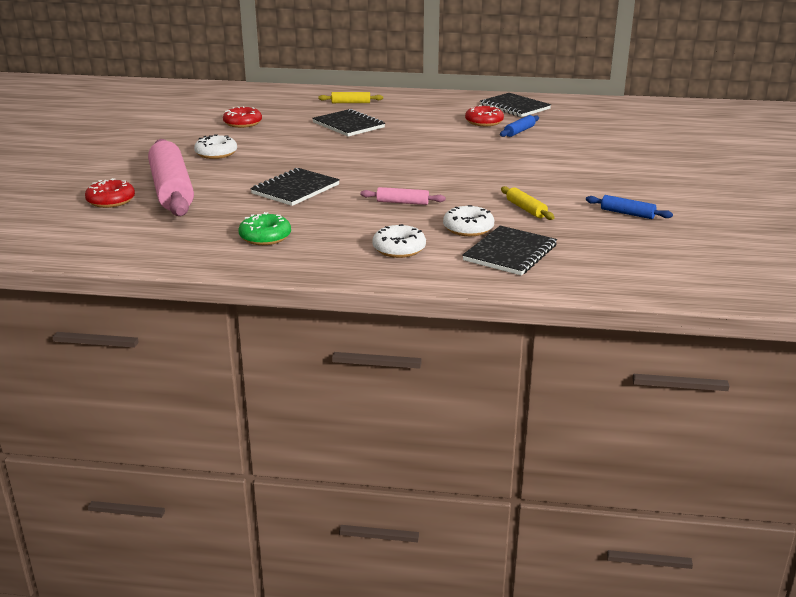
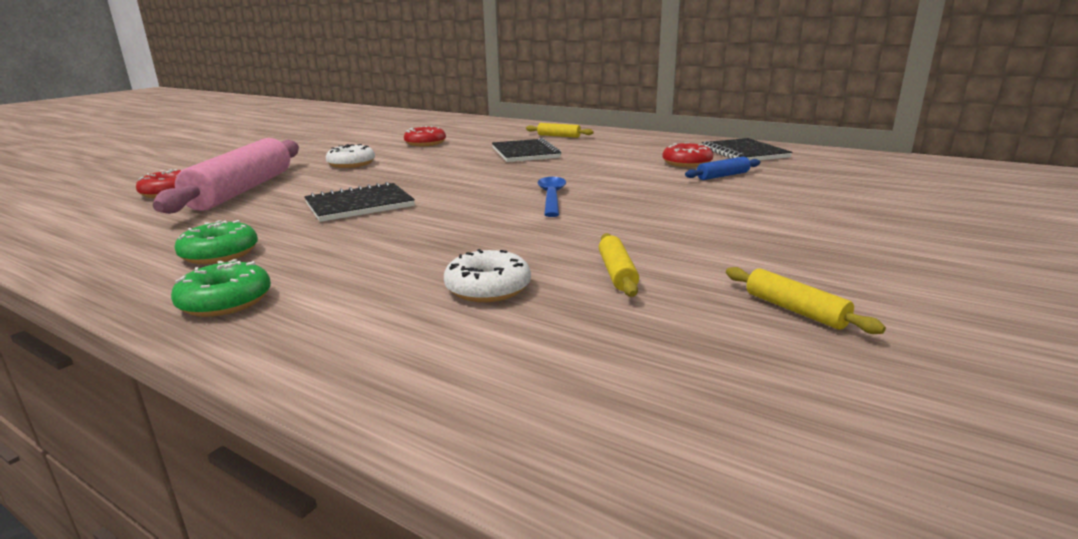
camera: 25 degrees right, 5 degrees down
(331, 260) = (225, 301): none -> green donut
(399, 249) = (341, 302): white donut -> none
(402, 202) = (454, 237): pink rolling pin -> none
(425, 164) = (551, 197): none -> blue spoon
(510, 253) = (496, 345): black notebook -> none
(627, 213) = (795, 310): blue rolling pin -> yellow rolling pin

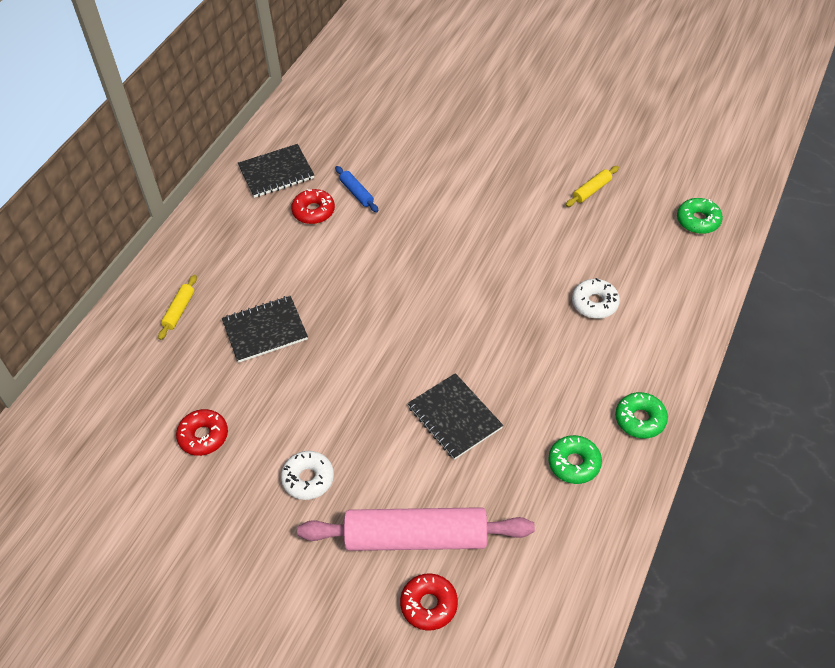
camera: 95 degrees left, 30 degrees up
(551, 197) = (423, 293): blue spoon -> none
(617, 273) = (563, 251): yellow rolling pin -> none
(731, 448) = (698, 221): none -> green donut

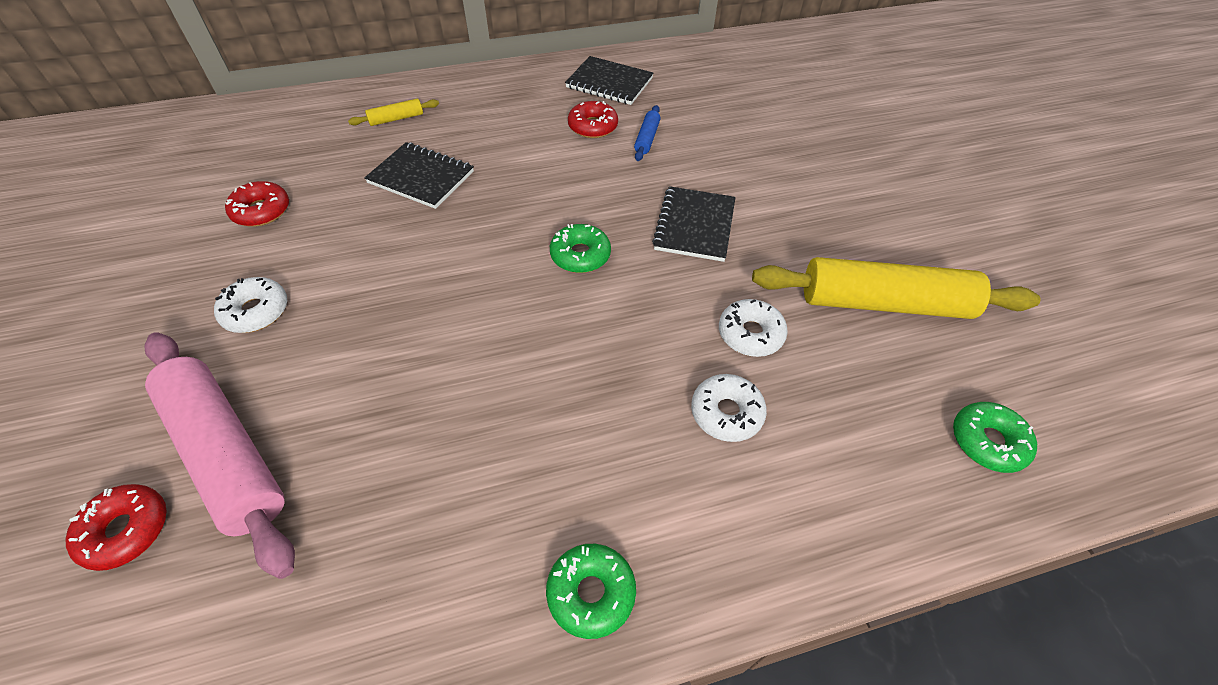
camera: 45 degrees right, 0 degrees up
(454, 417) = (430, 382): black notebook -> black notebook (695, 226)
(557, 258) = (750, 334): none -> white donut
(574, 463) = (452, 556): green donut -> green donut (580, 255)
(591, 190) = (884, 303): yellow rolling pin -> yellow rolling pin, size x2.38

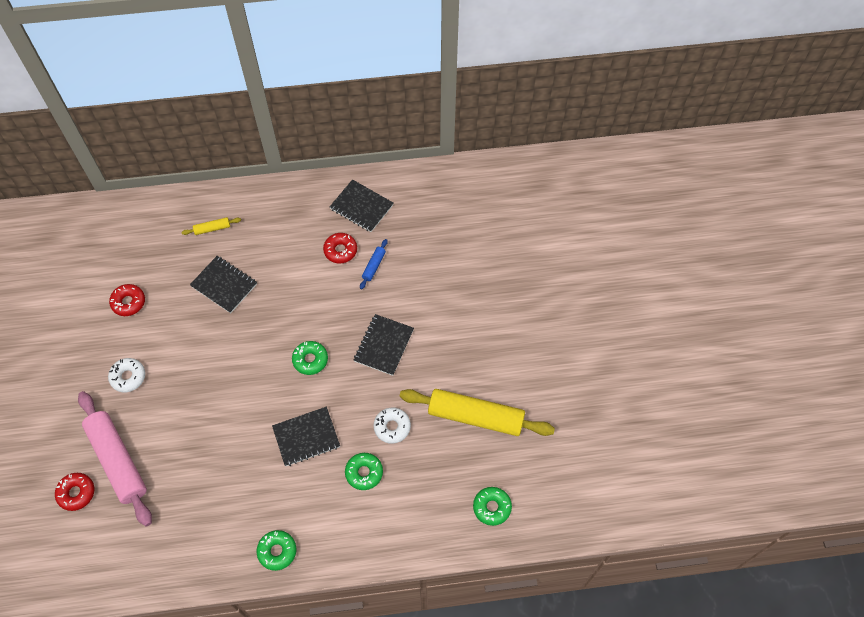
camera: 10 degrees right, 10 degrees up
(601, 367) = (306, 437): none -> black notebook
(726, 413) = (364, 473): white donut -> green donut

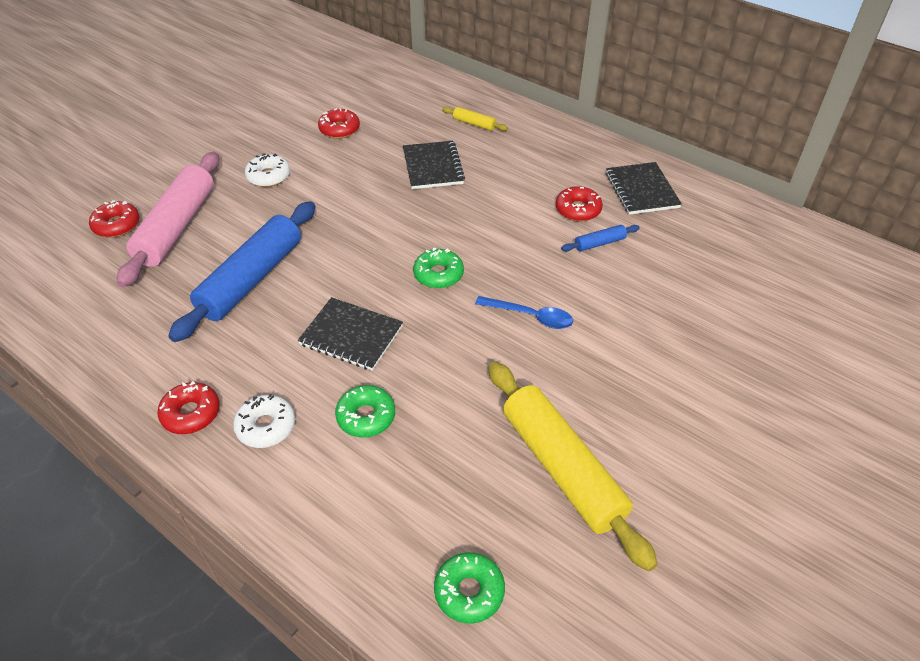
camera: 45 degrees right, 15 degrees down
(210, 453) = (252, 279): none -> blue rolling pin
(277, 551) = (191, 413): green donut -> red donut
(384, 345) = (530, 316): black notebook -> blue spoon
(392, 427) = (449, 398): white donut -> white donut (266, 426)

